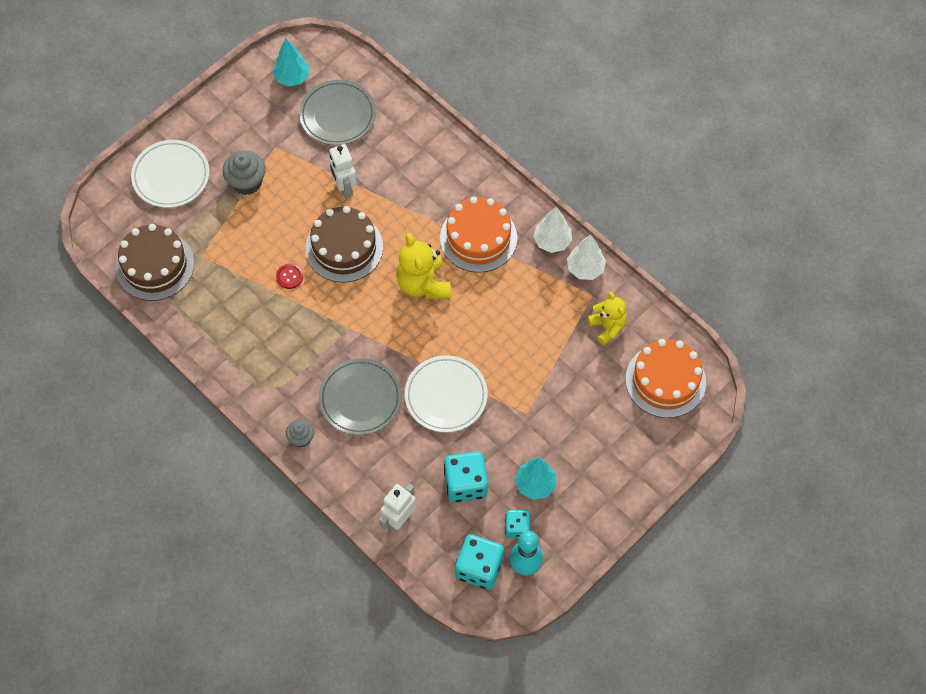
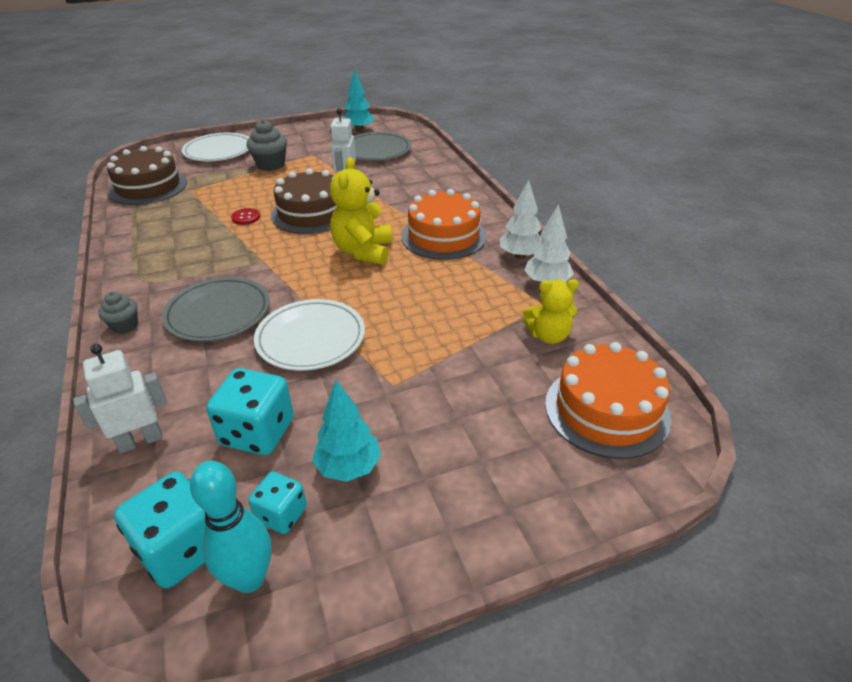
camera: 25 degrees right, 25 degrees down
(607, 327) = (548, 336): yellow teddy bear -> yellow teddy bear turned 90 degrees clockwise

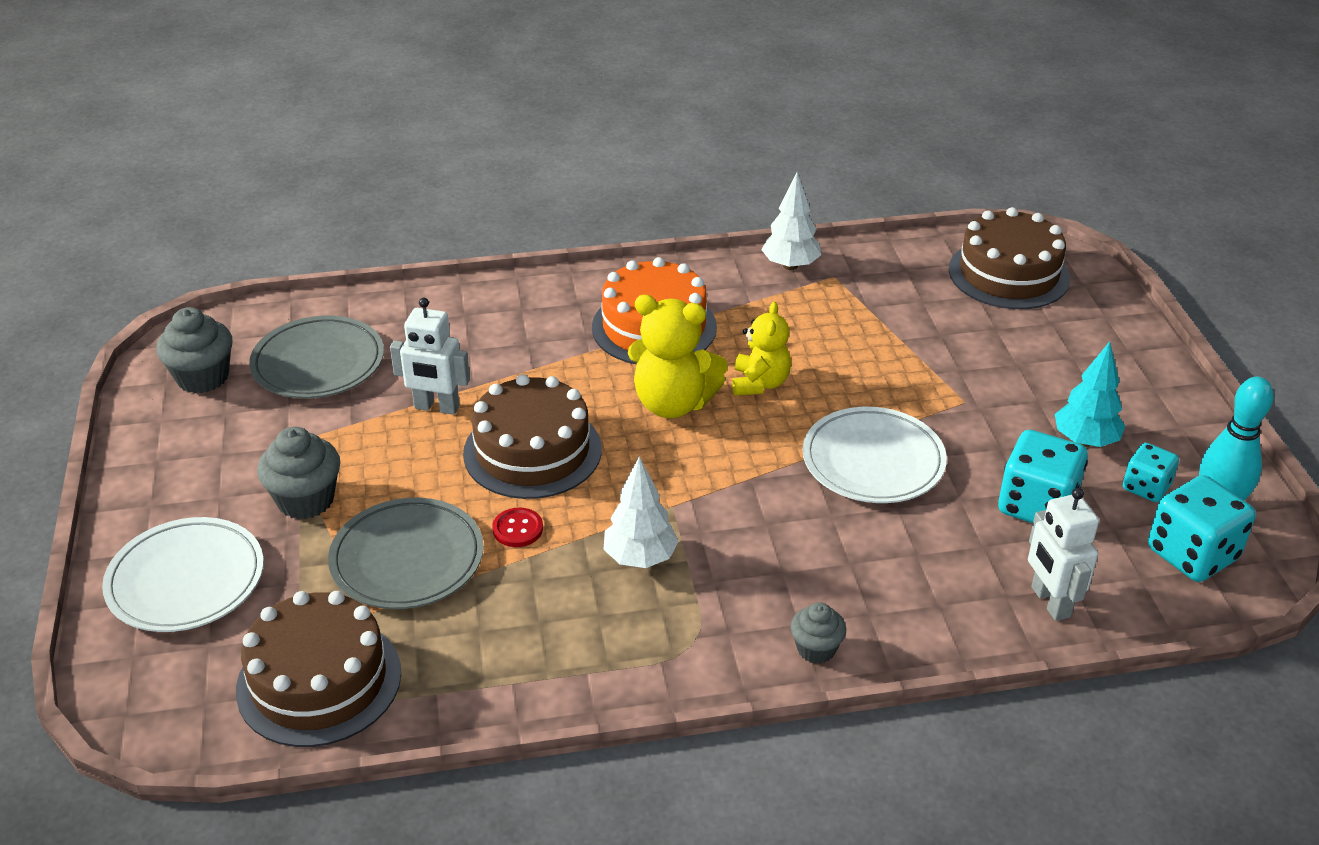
camera: 80 degrees left, 0 degrees up
(218, 313) = (802, 549): grey plate -> grey plate (407, 559)
(359, 130) = (203, 377): turquoise tree -> grey cupcake
(520, 256) = (724, 273): white tree -> white tree (640, 558)
(548, 336) = (891, 284): yellow teddy bear -> yellow teddy bear (760, 383)
(607, 410) = (1008, 274): orange cake -> brown cake

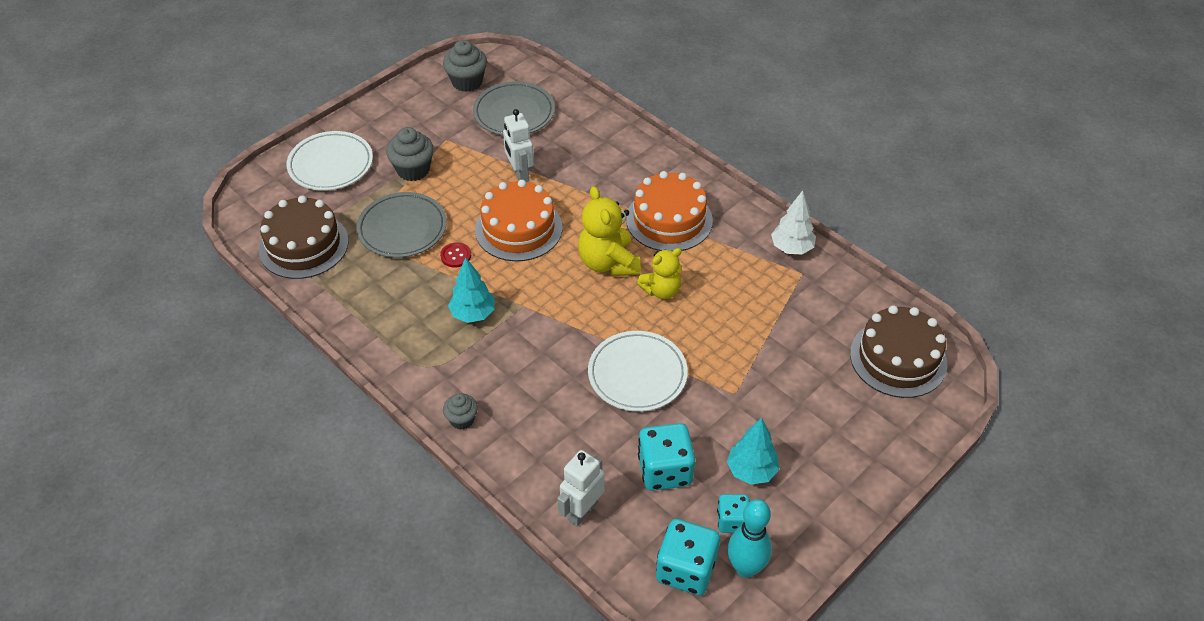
camera: 55 degrees right, 10 degrees up
(532, 451) = (518, 228): brown cake -> orange cake
(640, 558) = (473, 314): white tree -> turquoise tree

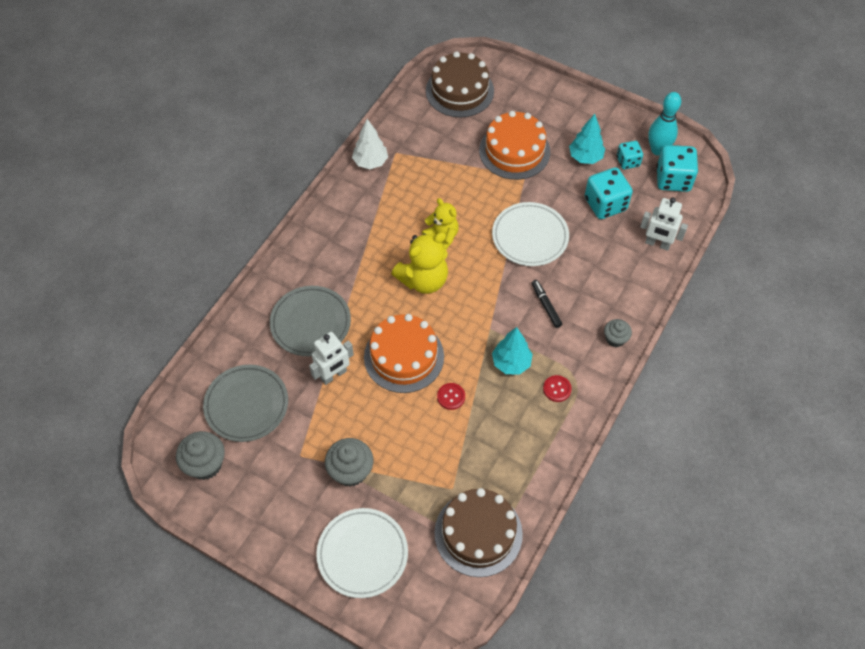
camera: 105 degrees left, 10 degrees up
(402, 228) = (431, 453): grey plate -> grey plate (310, 323)
(423, 346) = (557, 389): none -> red button
(533, 364) = (546, 306): none -> black marker
(669, 220) = (361, 247): orange cake -> orange cake (514, 151)

